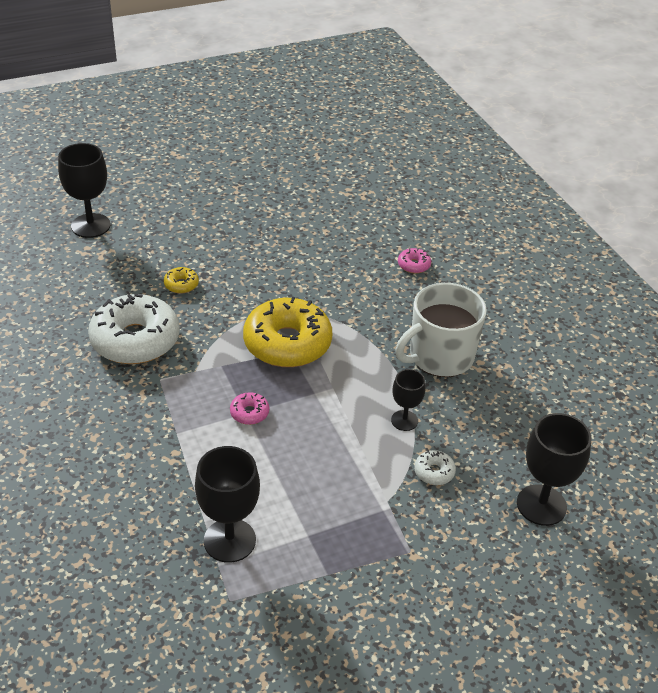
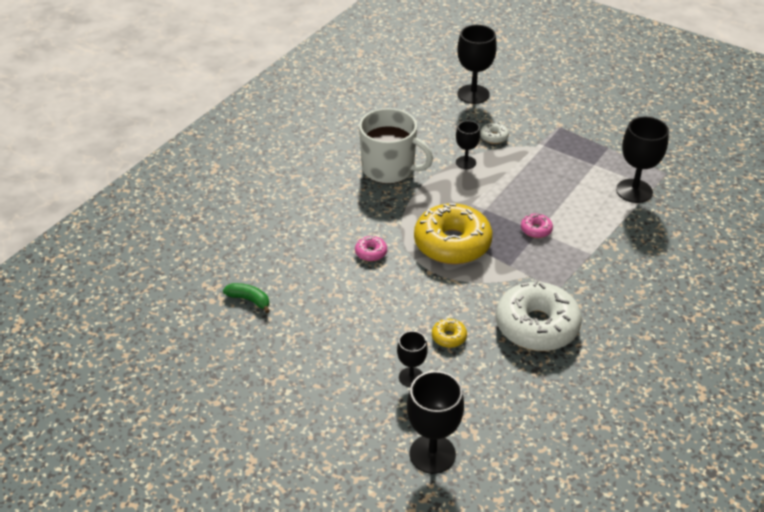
camera: 120 degrees left, 0 degrees up
(165, 247) = (411, 377): none -> black goblet
(331, 205) = (249, 300): none -> green banana
(413, 265) = (295, 218): pink donut -> pink donut (371, 252)

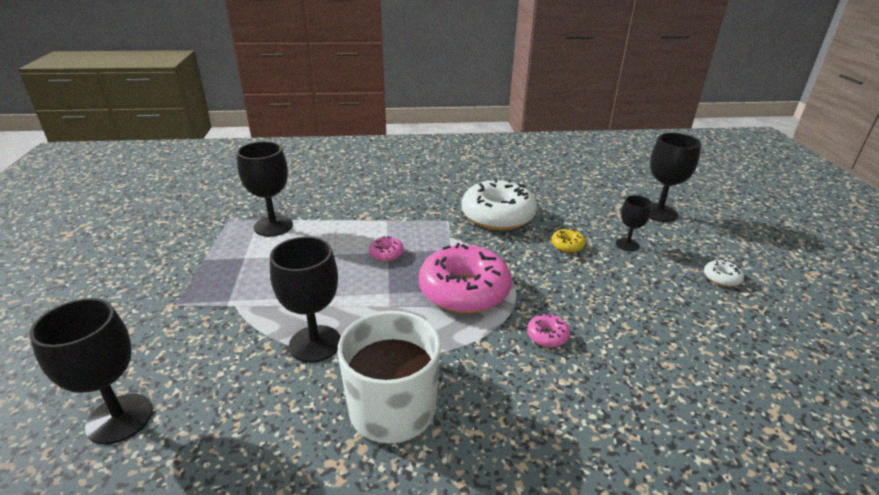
camera: 130 degrees left, 10 degrees down
(249, 300) = (735, 385): green banana -> none
(452, 243) = (464, 290): yellow donut -> pink donut
(466, 162) = (315, 343): black goblet -> black goblet, size x1.71
(494, 137) = (237, 345): white donut -> white donut (721, 278)

